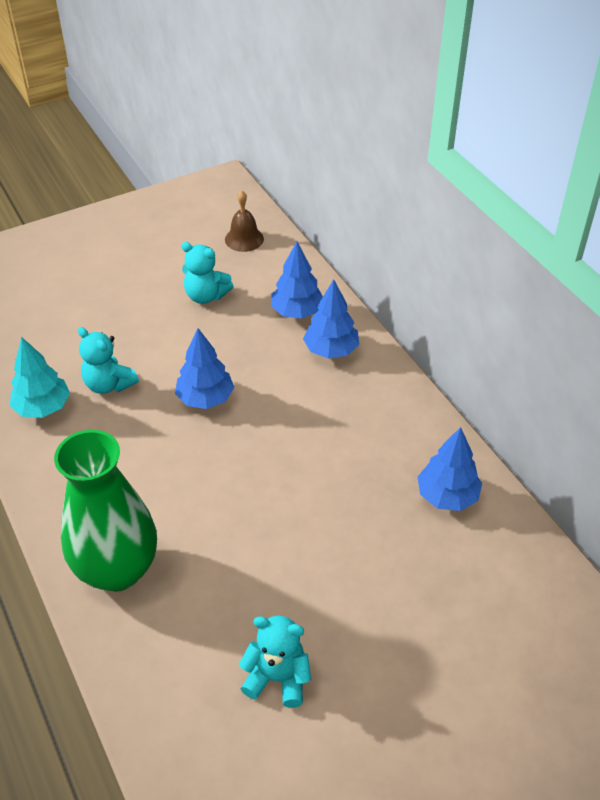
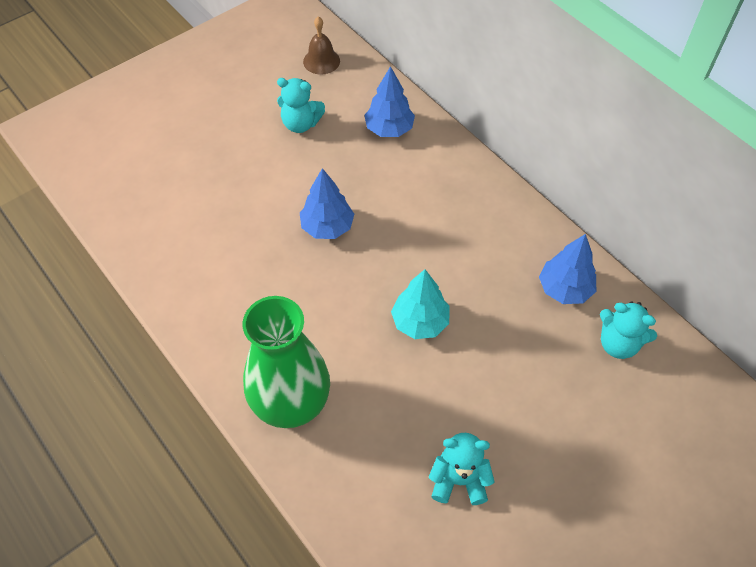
camera: 10 degrees left, 10 degrees up
(43, 408) = (178, 257): turquoise tree -> turquoise tree (420, 322)
(109, 384) = (234, 225): turquoise teddy bear -> turquoise teddy bear (618, 343)
(331, 350) = (429, 163): blue tree -> none

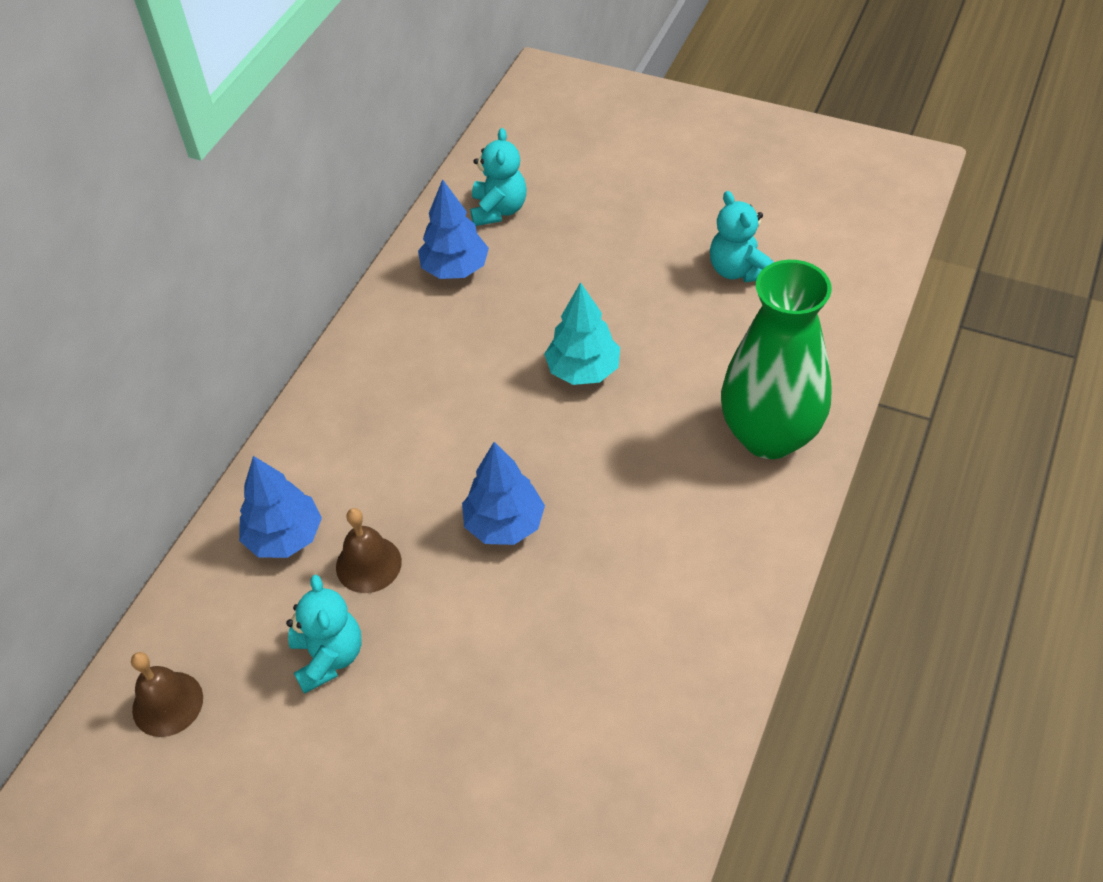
camera: 115 degrees left, 5 degrees down
(345, 157) = (368, 564): none -> brown bell

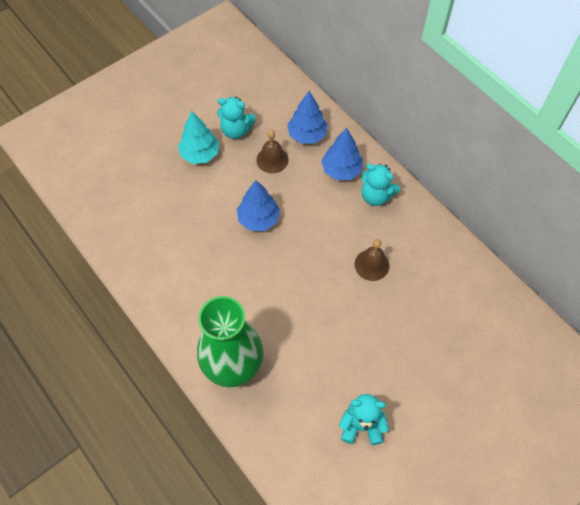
camera: 115 degrees right, 10 degrees up
(167, 703) = (252, 75): brown bell -> brown bell (372, 265)
(455, 269) = (445, 271): blue tree -> blue tree (341, 170)
(498, 210) = (486, 316): turquoise teddy bear -> turquoise teddy bear (376, 196)
(583, 370) = (332, 298): turquoise tree -> turquoise tree (200, 154)

